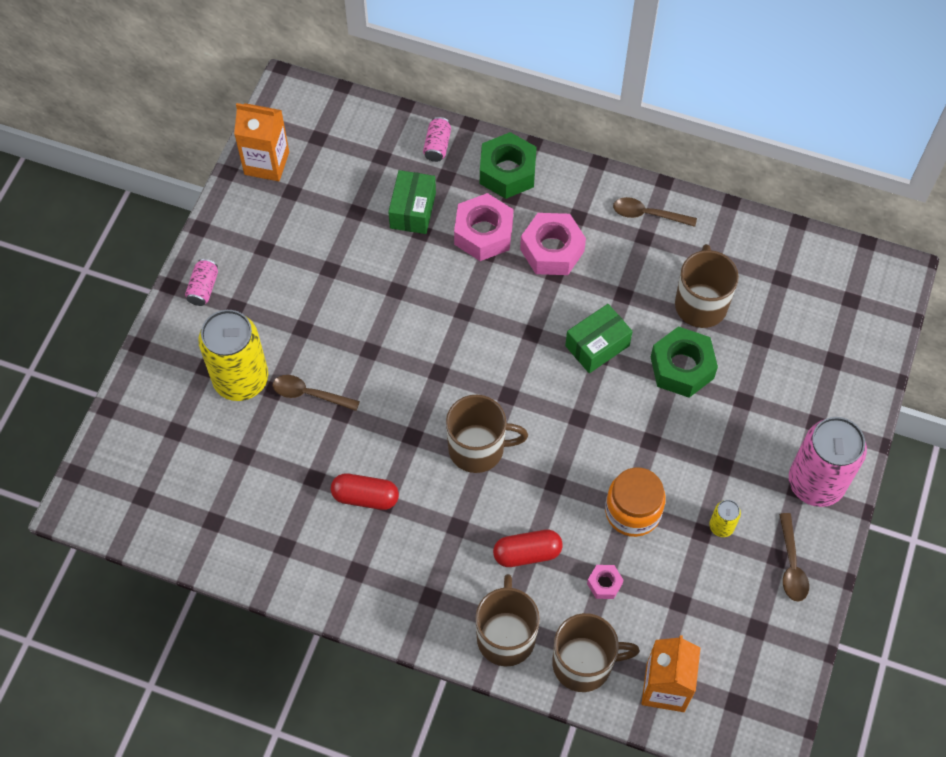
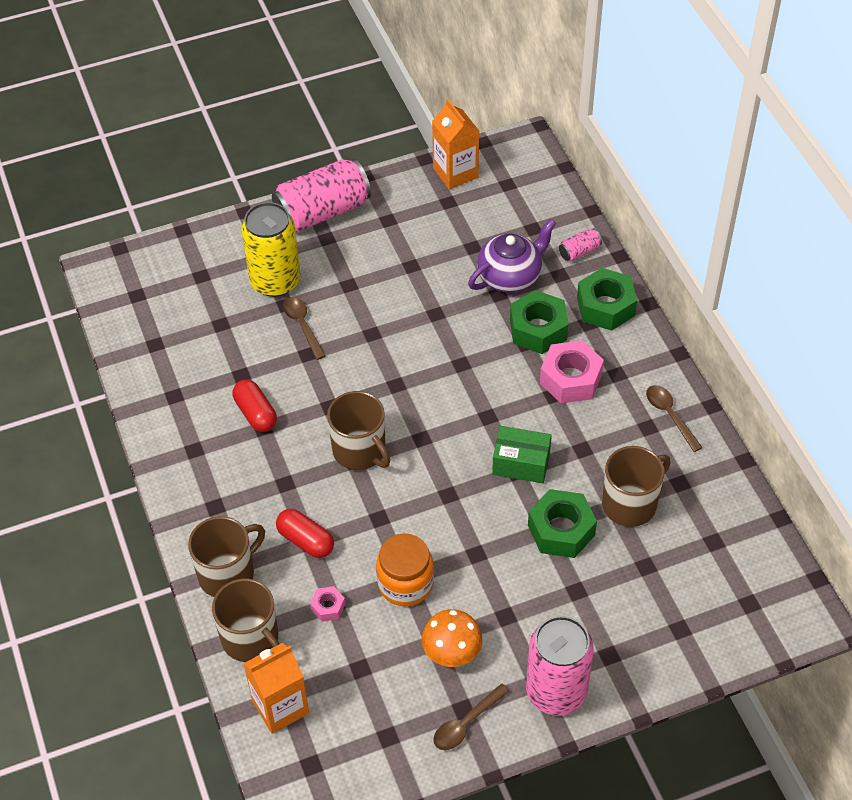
camera: 50 degrees right, 10 degrees down
(203, 288) = (322, 212): pink can -> pink can, size x2.31
(413, 210) = (510, 276): green box -> purple teapot
(483, 233) = (538, 329): pink nut -> green nut
(721, 526) = (452, 651): yellow can -> orange mushroom

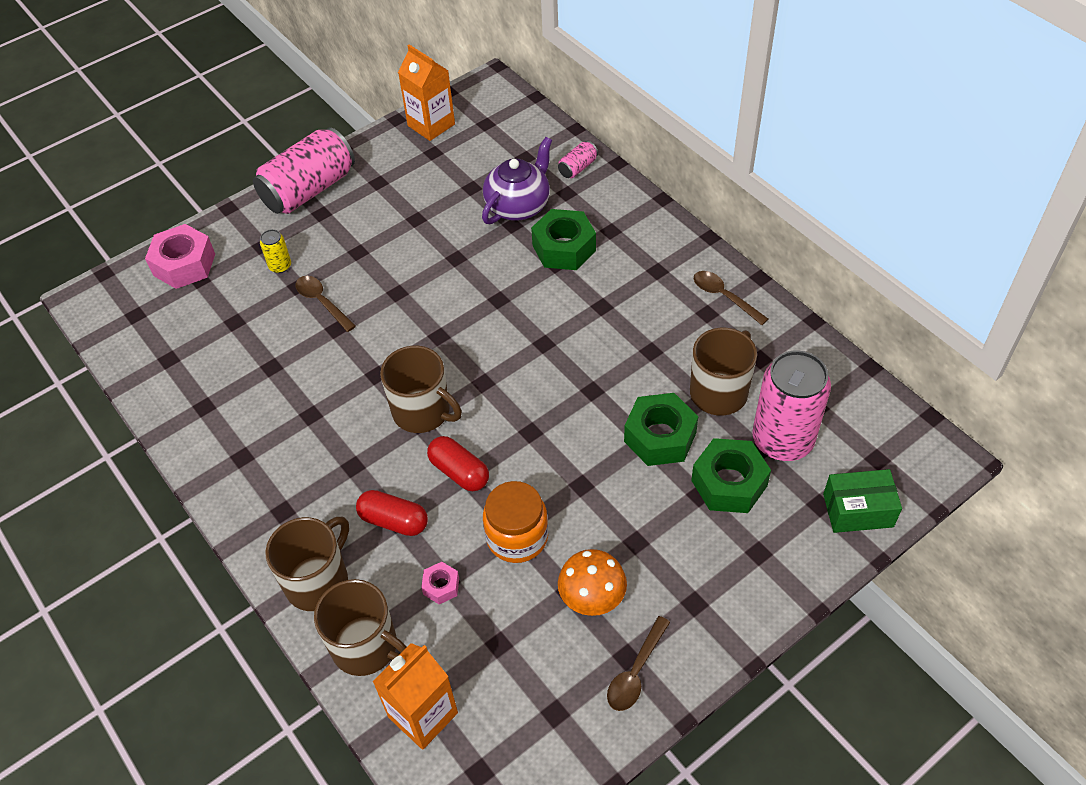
camera: 15 degrees left, 0 degrees up
(256, 413) = (299, 402): red capsule -> red capsule (459, 472)
(275, 281) = (280, 266): yellow can -> yellow can, size x0.43
(521, 463) = (594, 381): green box -> green box (858, 510)
(556, 691) = (718, 608): pink can -> pink can (782, 440)
(570, 379) = (613, 286): pink nut -> pink nut (184, 264)
(605, 306) = (622, 211): green nut -> green nut (729, 483)

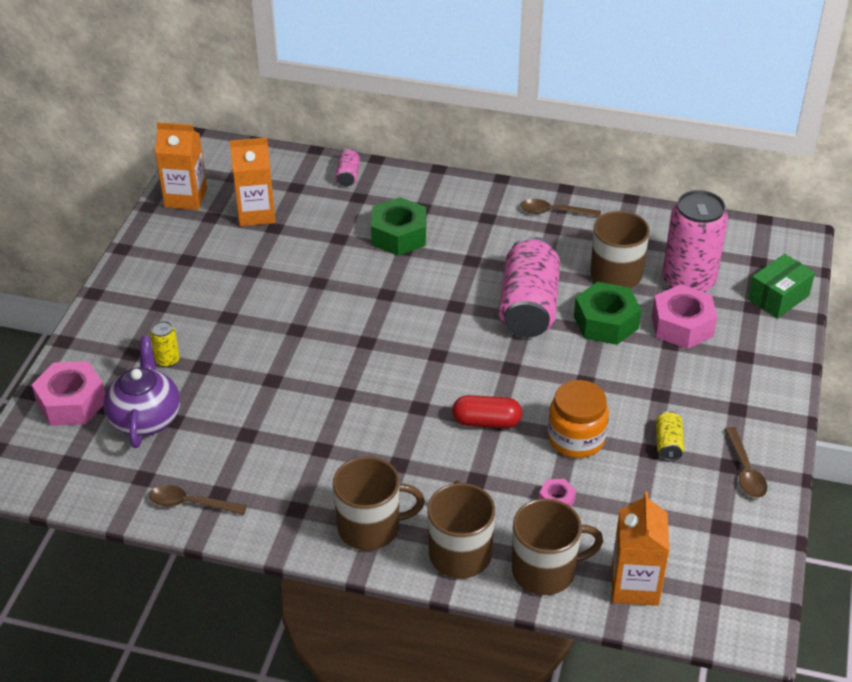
camera: 40 degrees left, 10 degrees down
(309, 189) = (127, 293): pink can -> pink can (529, 307)
(322, 302) = (238, 367): brown spoon -> brown spoon (191, 504)
(394, 521) = (473, 480): red capsule -> none
(423, 412) = (412, 398): brown mug -> brown mug (371, 527)
(470, 167) = (256, 214): none -> orange carton
(518, 205) = (329, 223): purple teapot -> purple teapot (145, 418)
(592, 596) = (668, 444): orange mushroom -> yellow can
(729, 483) = (682, 325): green nut -> pink nut

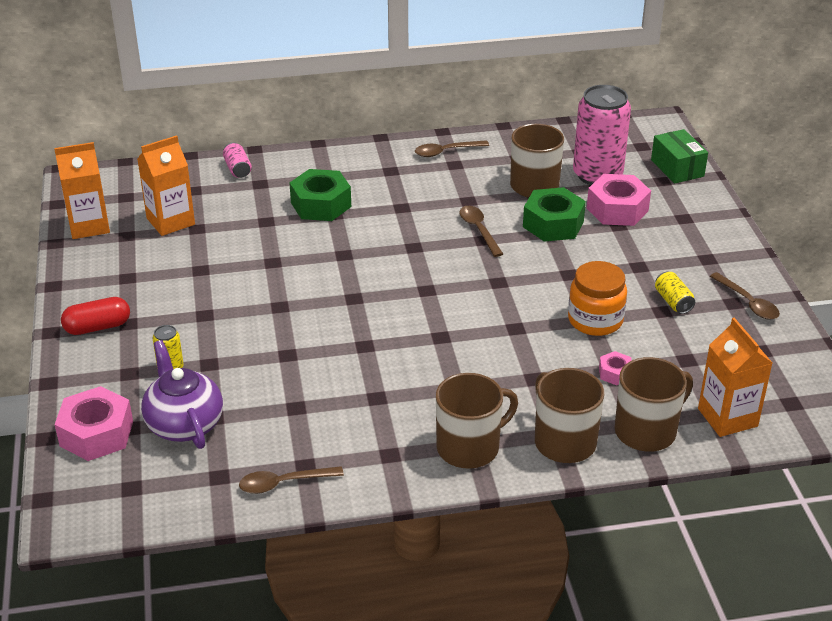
camera: 25 degrees left, 5 degrees down
(486, 422) = (509, 330): red capsule -> red capsule (97, 327)
(529, 307) = (479, 230): pink can -> brown spoon
(778, 297) = (677, 168): green box -> green box turned 45 degrees counterclockwise

